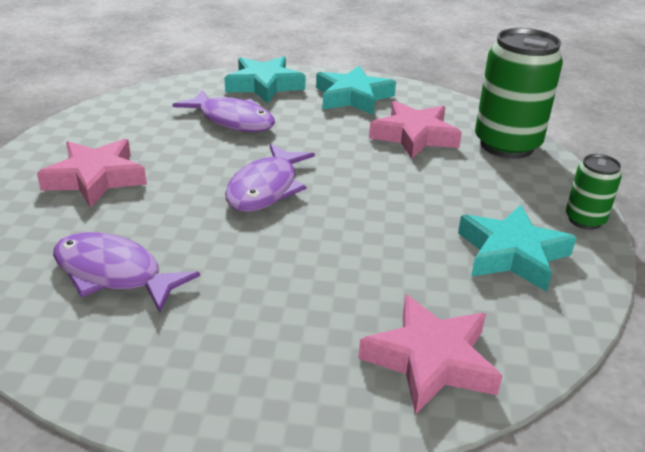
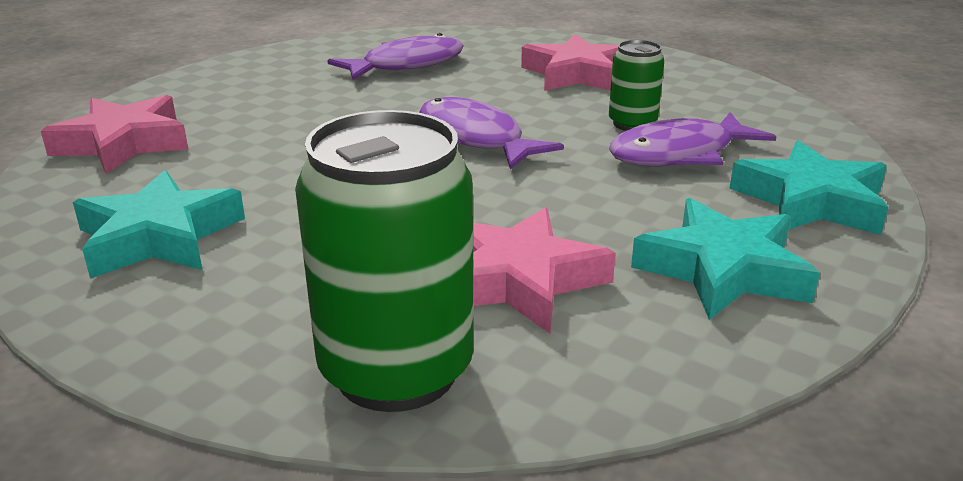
camera: 120 degrees right, 5 degrees down
(584, 220) = (117, 332): green can -> green can (632, 124)

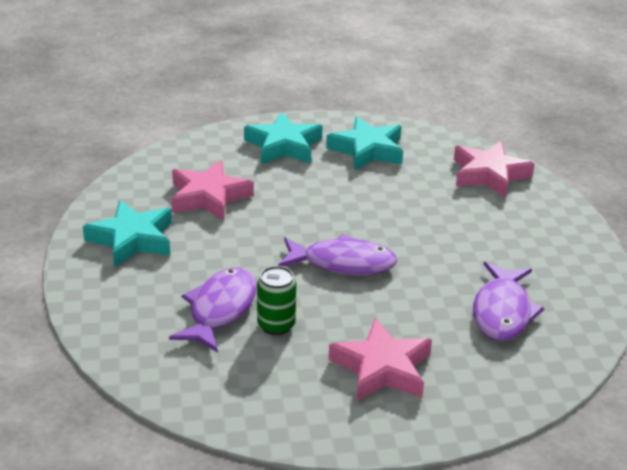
camera: 135 degrees right, 5 degrees up
(396, 371) = (206, 152): green can -> none
(811, 201) = (119, 305): turquoise star -> turquoise star (283, 146)

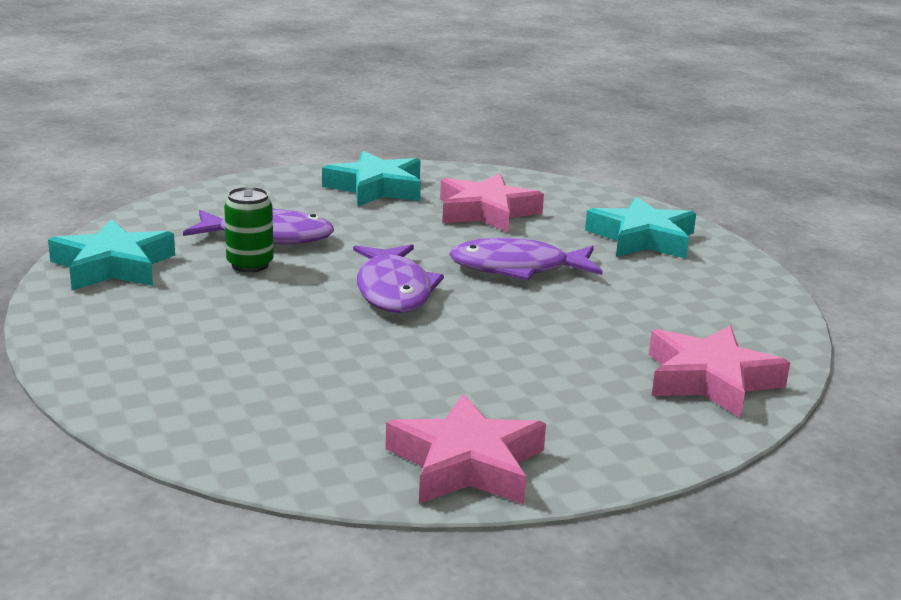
camera: 75 degrees right, 10 degrees down
(367, 150) = (687, 288): turquoise star -> turquoise star (113, 266)
(382, 368) = (184, 326): pink star -> pink star (466, 464)
(502, 312) = (334, 400): purple fish -> purple fish (517, 268)

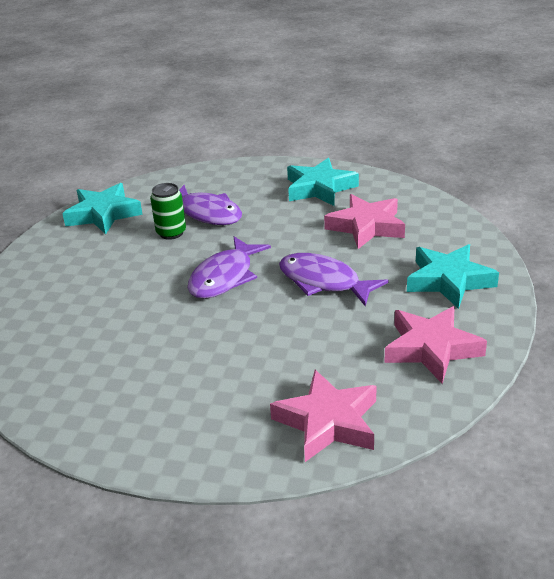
camera: 40 degrees right, 10 degrees up
(466, 464) = (100, 424): pink star -> pink star (431, 348)

